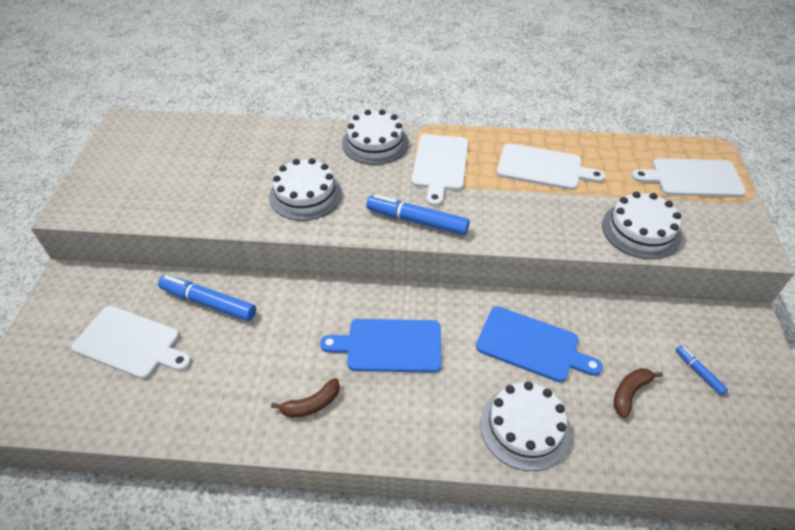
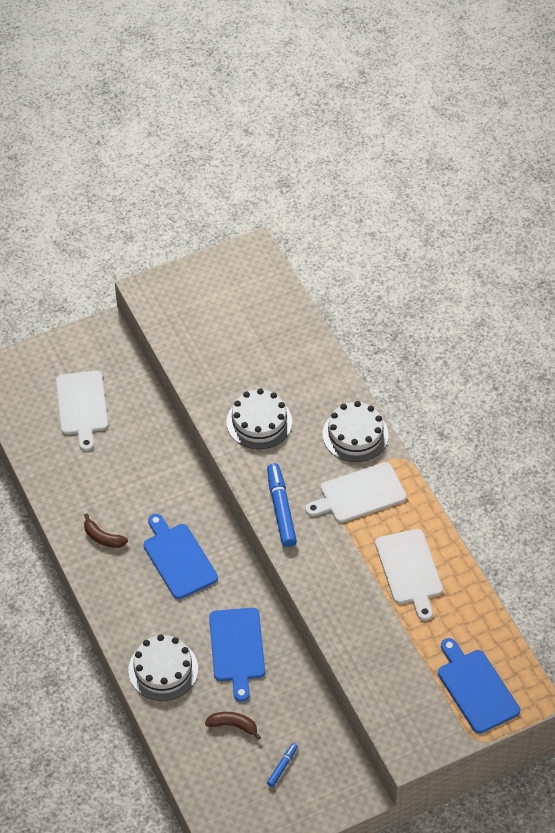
camera: 60 degrees right, 5 degrees up
(208, 302) = (143, 427): blue marker -> none
(641, 230) = (375, 666): white cake -> none
(693, 178) = (476, 688): white cutting board -> blue cutting board

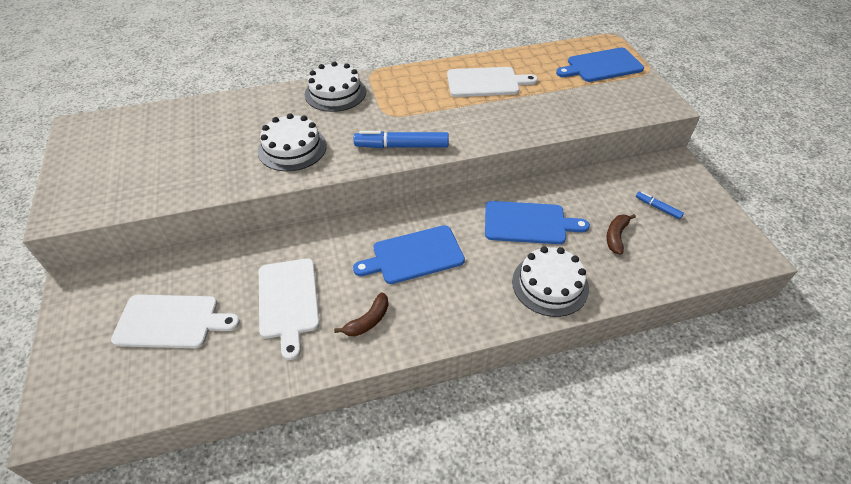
camera: 80 degrees left, 5 degrees down
(359, 494) = (400, 98): white cutting board -> white cutting board (288, 301)

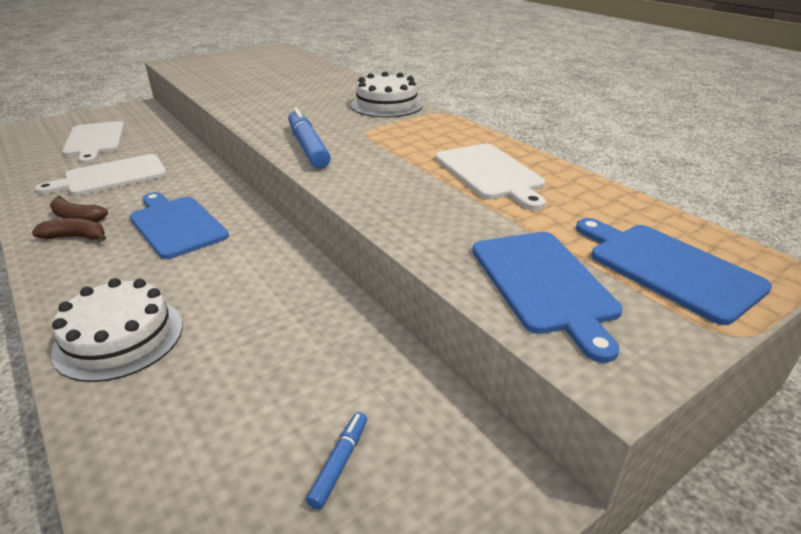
camera: 70 degrees right, 15 degrees down
(292, 148) = (280, 105): white cake -> none
(528, 223) = (251, 299): blue cutting board -> blue cutting board (544, 284)
(616, 236) = (237, 403): brown banana -> brown banana (76, 237)

